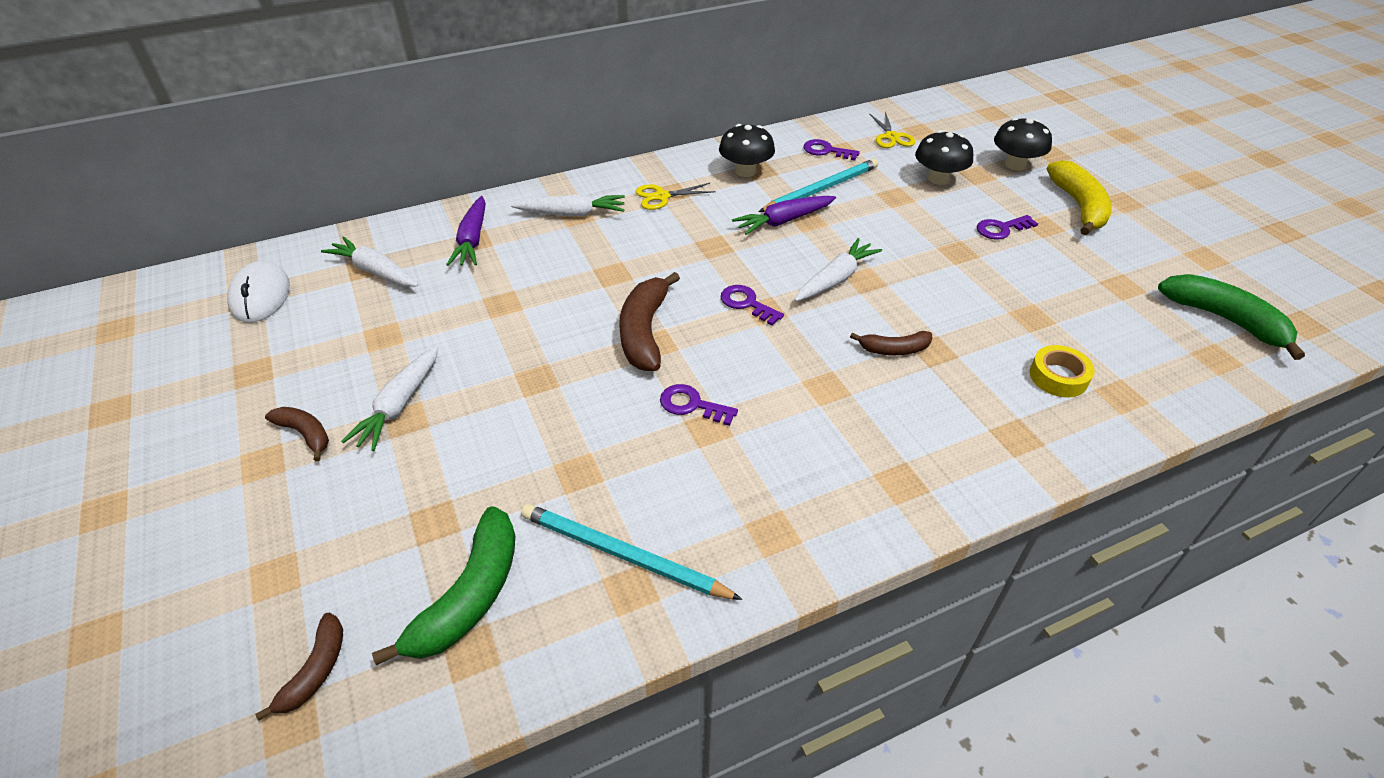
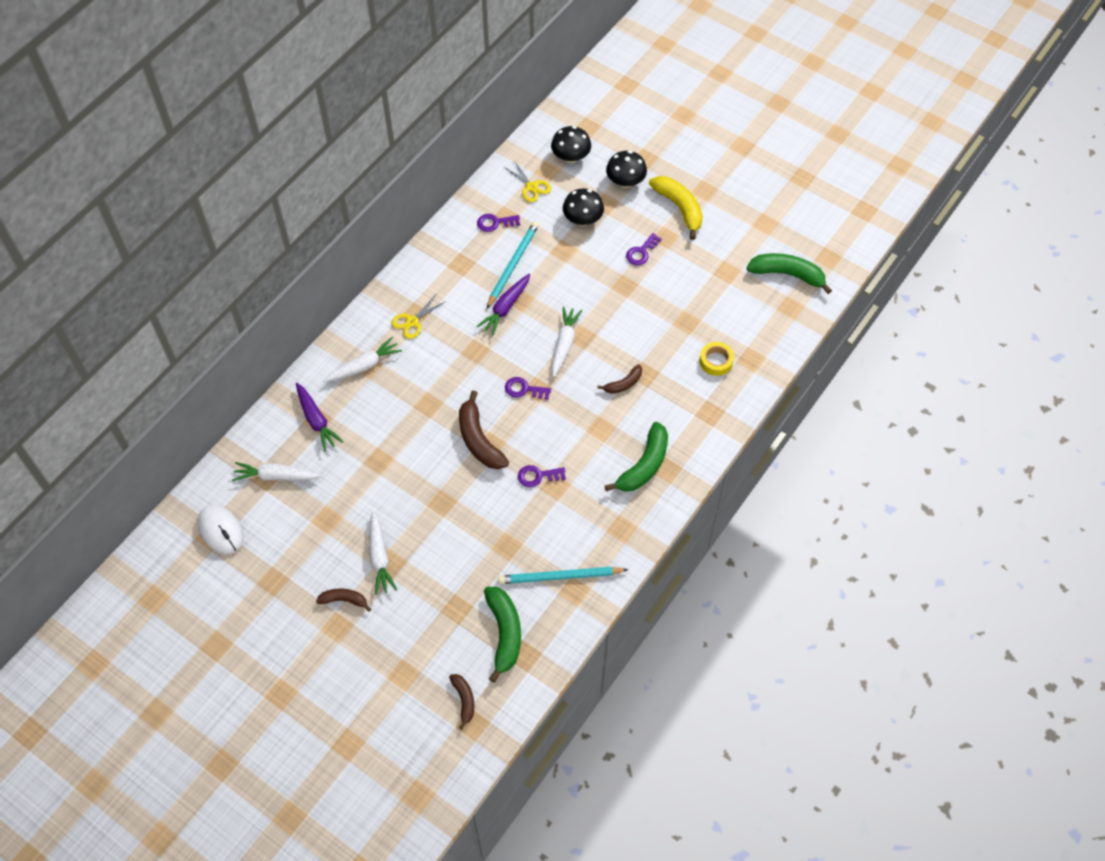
camera: 30 degrees left, 15 degrees up
(745, 171) = (452, 270): black mushroom -> black mushroom (571, 157)
(866, 460) = (644, 465): none -> green banana

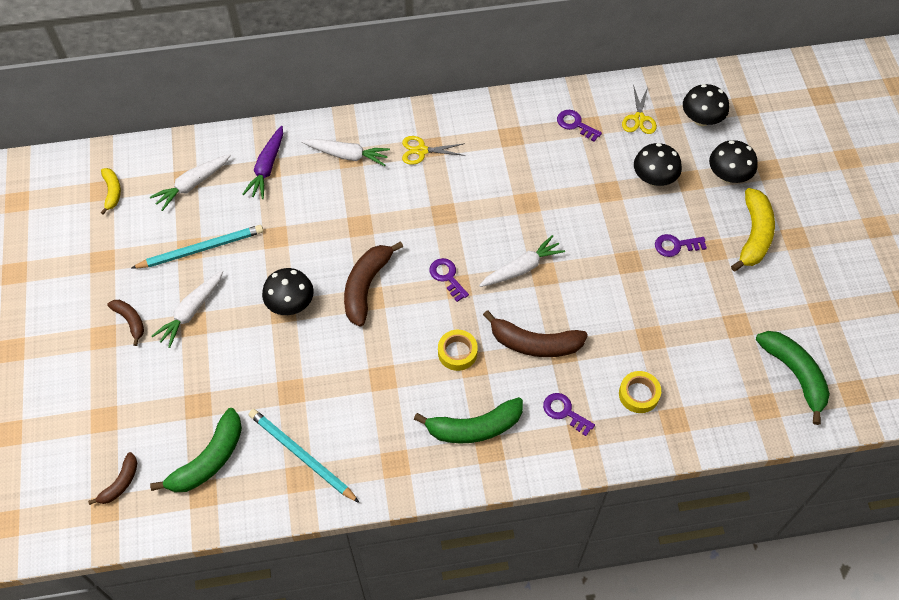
camera: 45 degrees right, 0 degrees up
(221, 531) = (112, 192): white mouse -> yellow banana
(276, 476) = (192, 185): white carrot -> white carrot turned 90 degrees counterclockwise
(441, 493) = (290, 303): none -> black mushroom
(505, 308) = (507, 199): purple carrot -> none
(513, 265) = (552, 169): turquoise pencil -> turquoise pencil (201, 249)
(538, 476) = (378, 357): purple key -> purple key (564, 412)
(583, 430) = (457, 352): none -> yellow tape
(623, 384) = (534, 343): brown banana -> brown banana, size x1.77

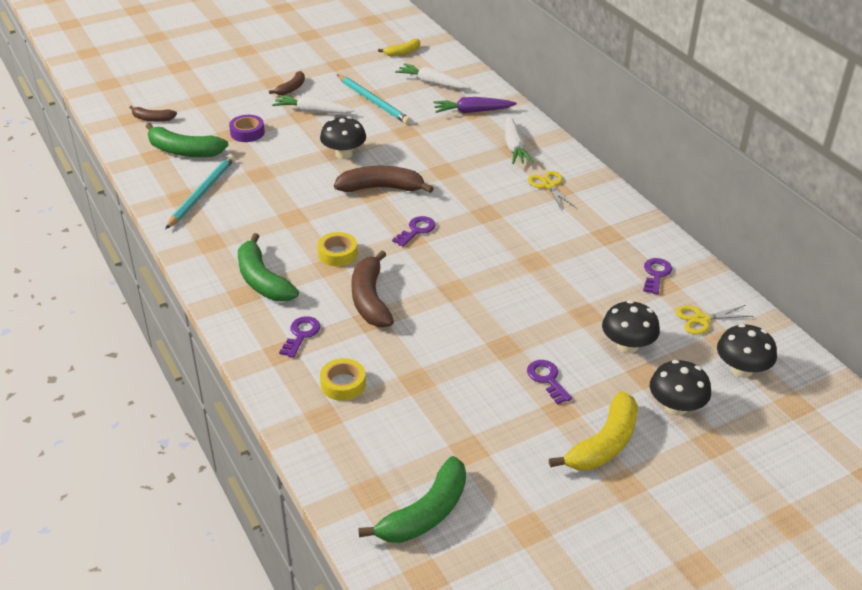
camera: 70 degrees right, 20 degrees down
(202, 386) = (247, 132): none -> purple tape
(522, 268) = (453, 274): white carrot -> none
(754, 235) = (603, 444): yellow banana -> yellow banana turned 45 degrees counterclockwise

